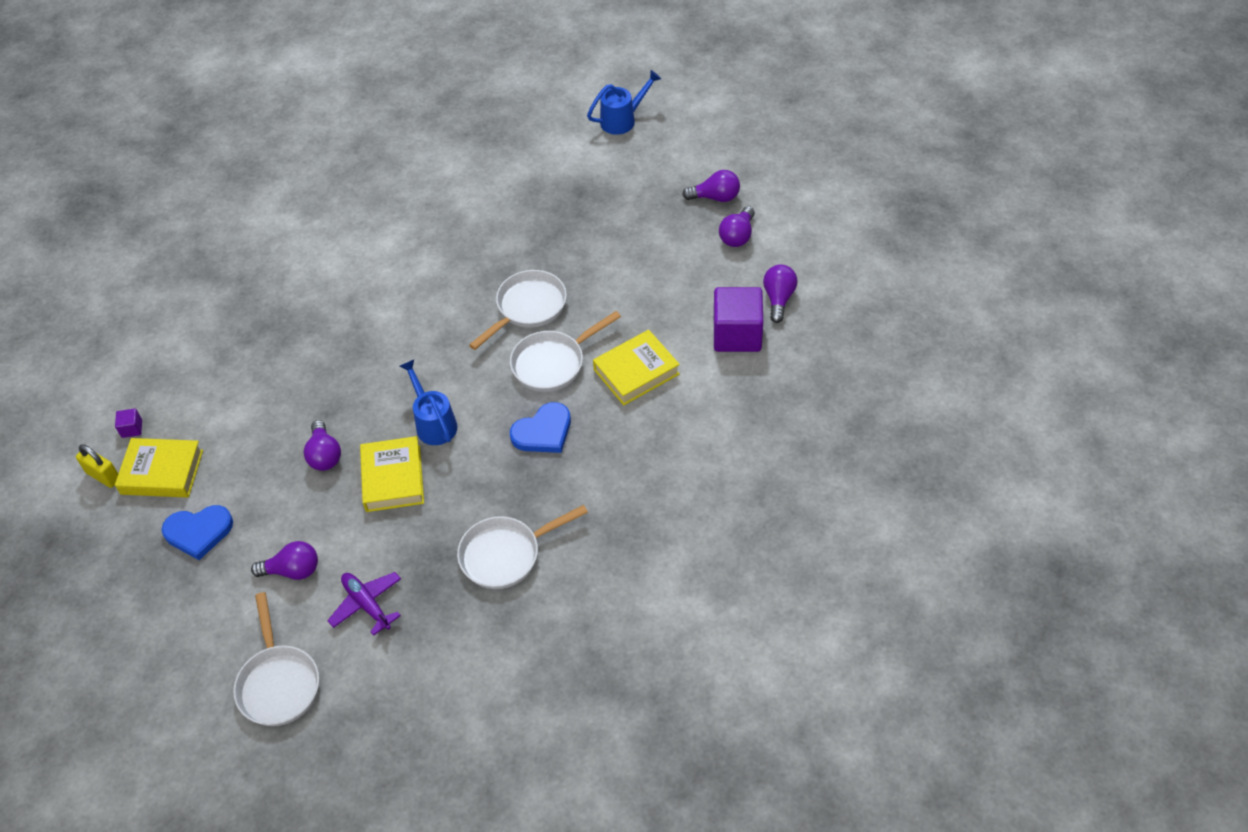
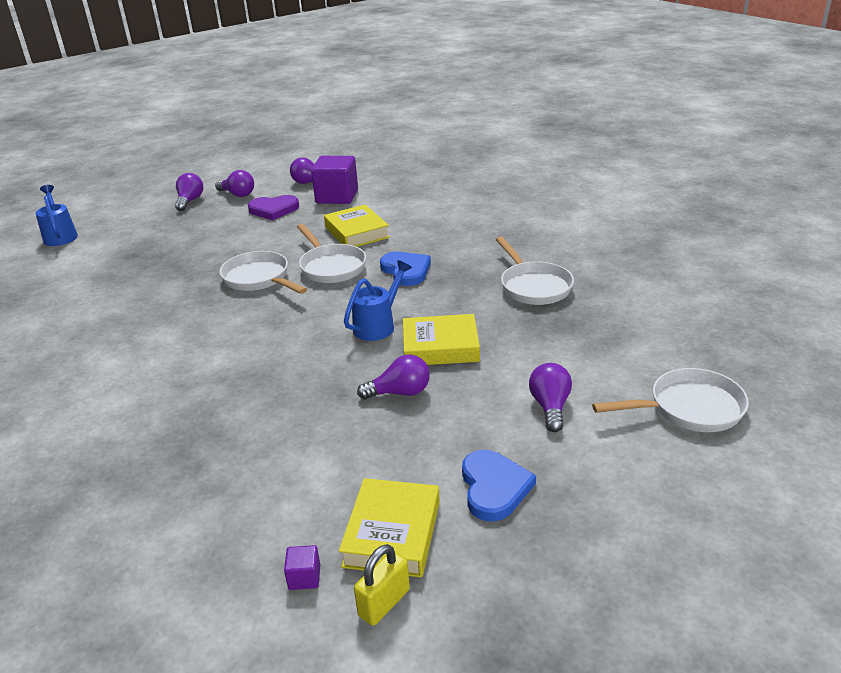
camera: 85 degrees left, 20 degrees down
(367, 604) = (589, 357): purple plane -> none
(434, 423) = (378, 325): blue watering can -> blue watering can turned 150 degrees clockwise
(695, 281) = (273, 210): none -> purple heart

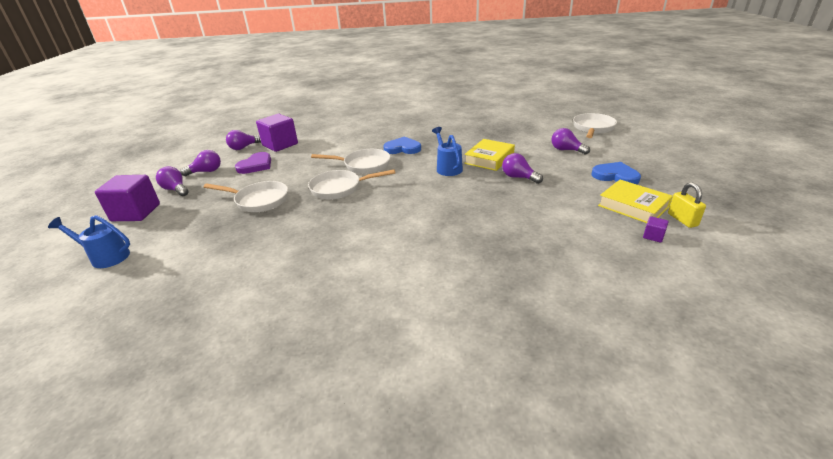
camera: 55 degrees left, 0 degrees up
(136, 208) = (136, 212): none -> purple cube
(357, 232) = (336, 150): yellow book -> none
(400, 392) = (518, 177): purple light bulb -> purple light bulb turned 75 degrees counterclockwise
(533, 286) = (464, 127): white pan -> white pan (258, 200)

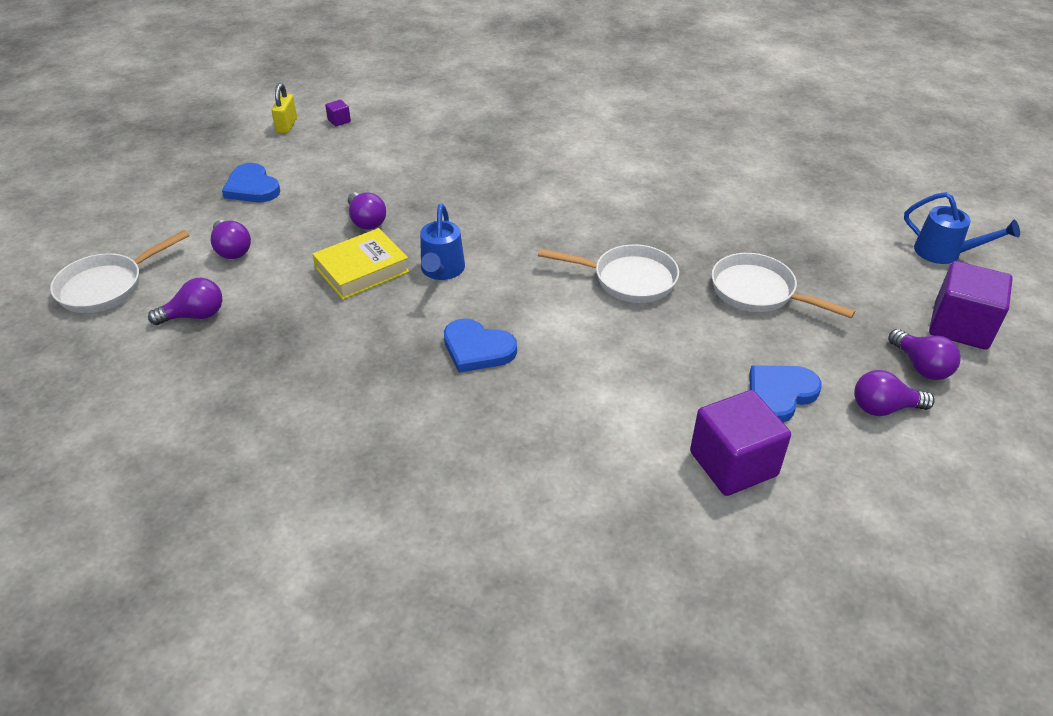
camera: 160 degrees left, 10 degrees up
(244, 147) = (824, 485): purple light bulb -> purple light bulb (195, 316)
(256, 165) = (780, 394): purple heart -> blue heart
(363, 165) = (571, 323): white pan -> none
(633, 206) = (304, 149): yellow book -> none

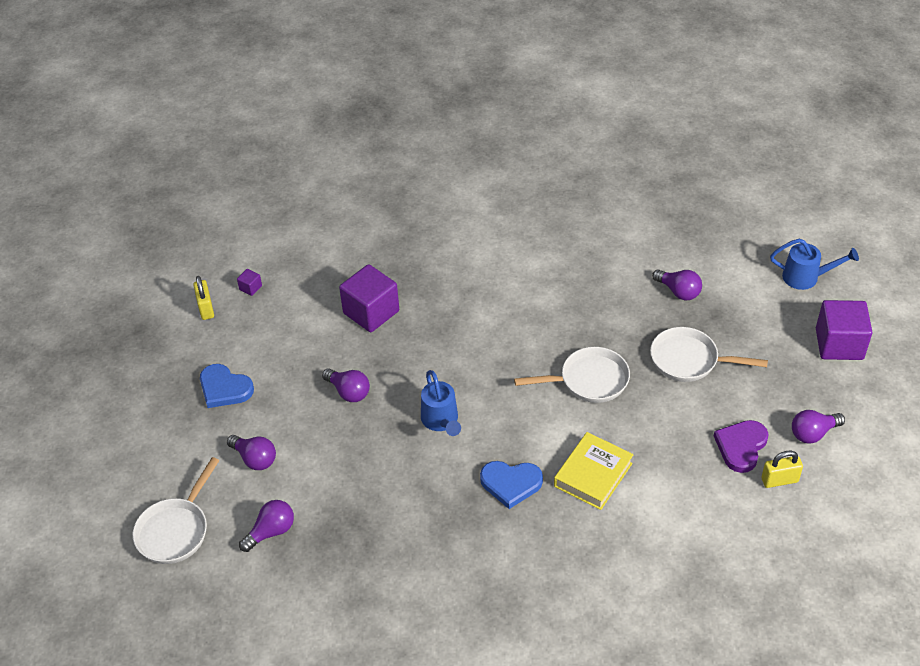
camera: 20 degrees left, 5 degrees up
(362, 270) = (377, 442): yellow book -> yellow book (593, 475)
(733, 464) = (734, 514): purple cube -> purple cube (371, 312)
(780, 394) = (741, 446): blue heart -> purple heart
(813, 445) = (779, 480): none -> yellow padlock
(920, 366) = (824, 389): purple light bulb -> purple light bulb (678, 291)

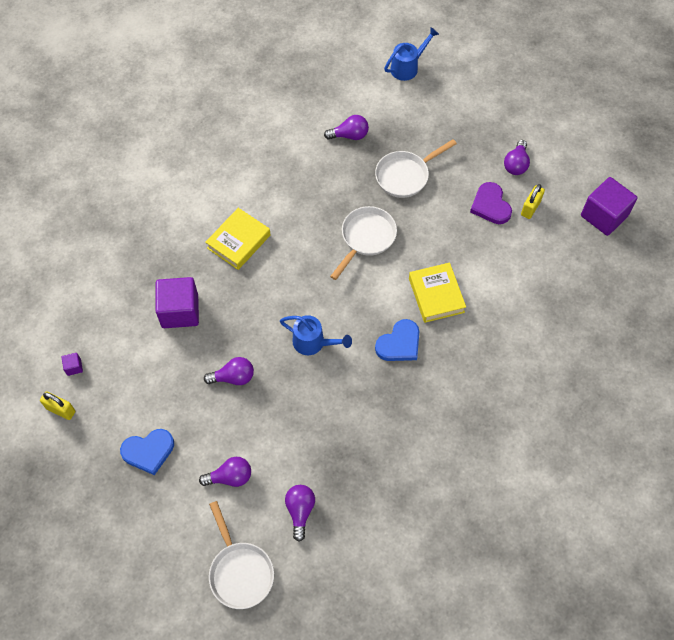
camera: 50 degrees left, 15 degrees up
(479, 299) = (238, 241): none -> yellow book
(839, 344) = (470, 96): purple cube -> purple cube (604, 216)

